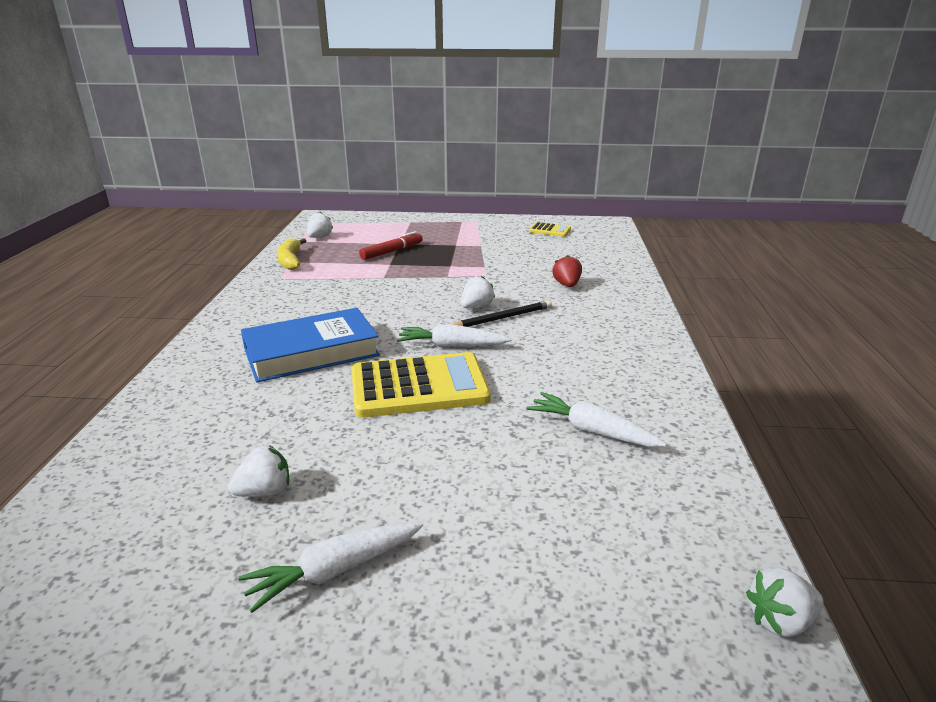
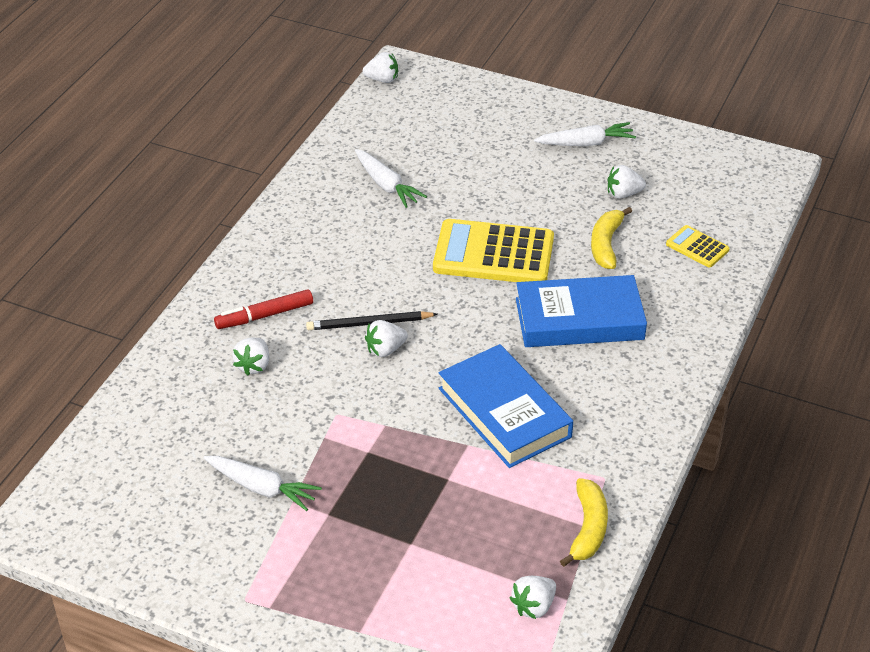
camera: 160 degrees left, 15 degrees up
(288, 421) = (606, 244): none -> yellow banana
(363, 293) = (504, 412): none -> blue book
(391, 251) = (433, 517): red marker -> red marker (265, 315)
(451, 346) = (443, 295): white carrot -> white carrot (262, 488)
(549, 230) = (152, 523): yellow calculator -> yellow calculator (697, 247)
(567, 285) = (254, 365): red strawberry -> white strawberry

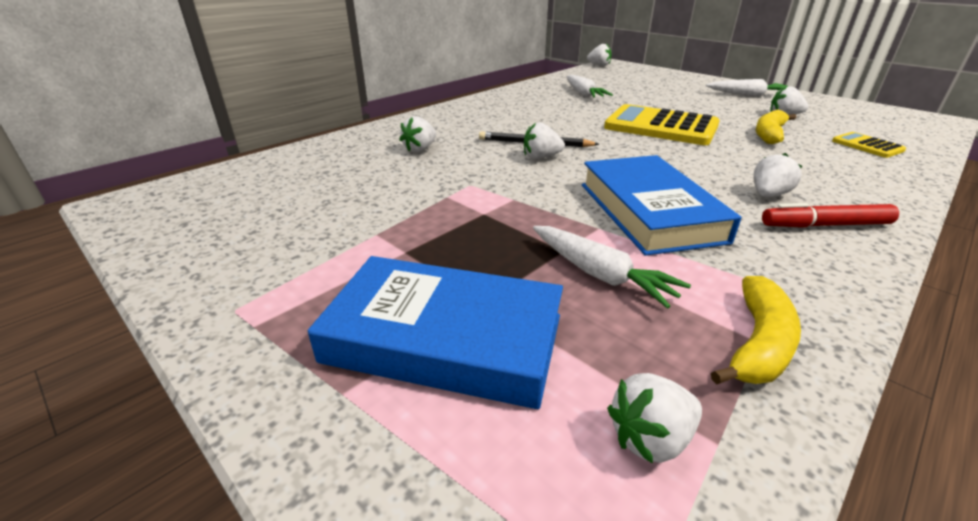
camera: 20 degrees right, 10 degrees down
(262, 488) = (355, 218): white carrot -> white carrot (600, 274)
(265, 315) = (451, 129): red marker -> red marker (826, 225)
(579, 319) = (742, 167): blue book -> blue book (444, 338)
(600, 361) = (768, 195): none -> white strawberry

